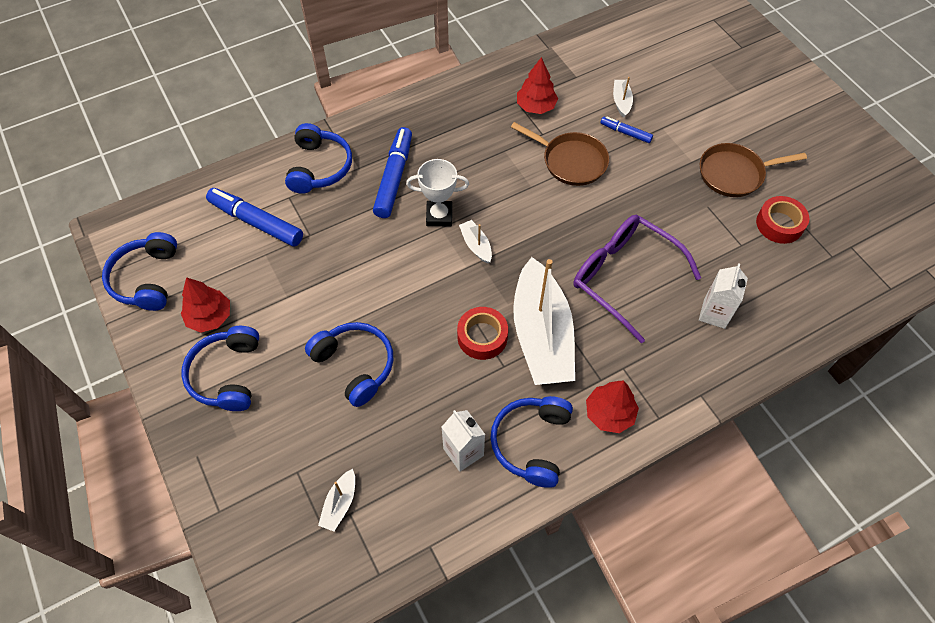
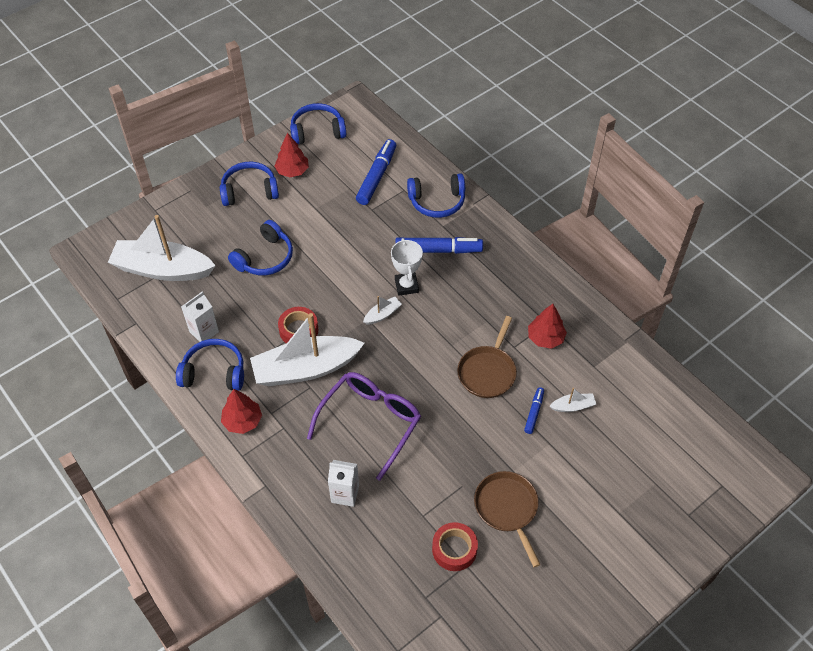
camera: 80 degrees right, 5 degrees down
(340, 504) = (162, 269): white boat -> white boat, size x2.48

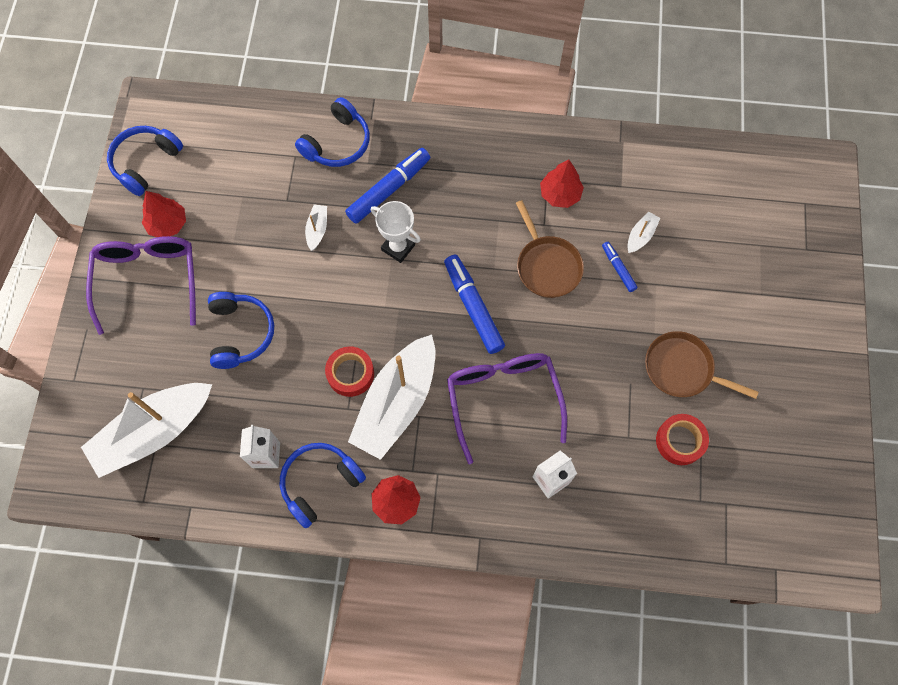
camera: 45 degrees left, 15 degrees up
(249, 191) = (148, 279): blue headphones -> purple glasses
(377, 176) = (255, 163): blue marker -> blue marker (473, 307)
(382, 314) = (407, 292): white boat -> white boat (317, 229)

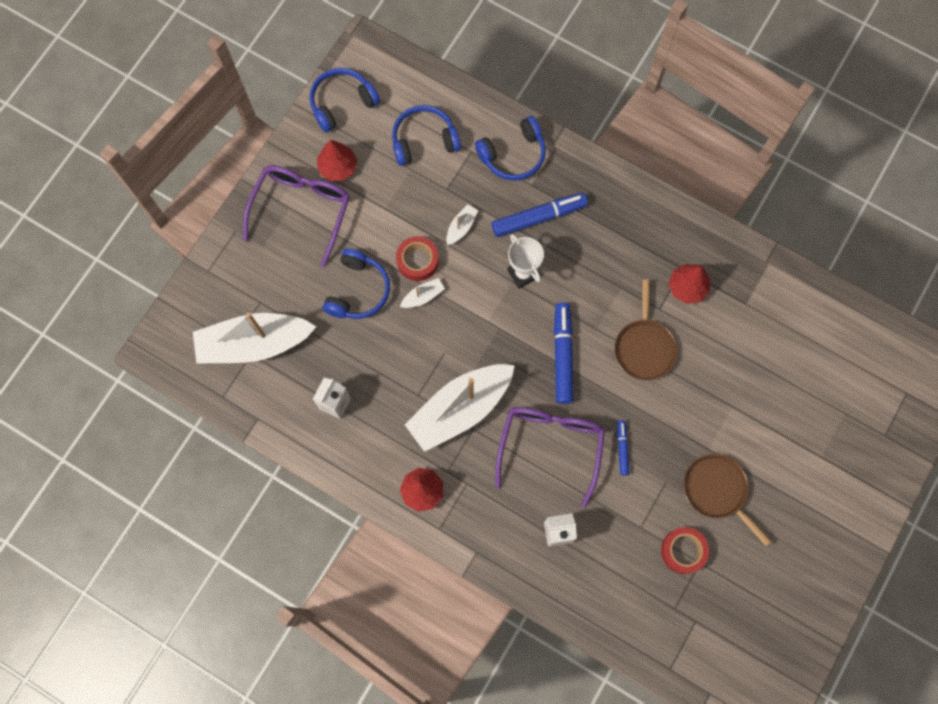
camera: 25 degrees right, 5 degrees up
(320, 483) = (368, 447): blue headphones -> blue headphones (424, 140)
(350, 374) = (433, 366): red tape -> red tape (417, 261)
(618, 268) = (705, 377): blue marker -> blue marker (622, 448)
(640, 236) = (740, 357): white boat -> white boat (423, 296)

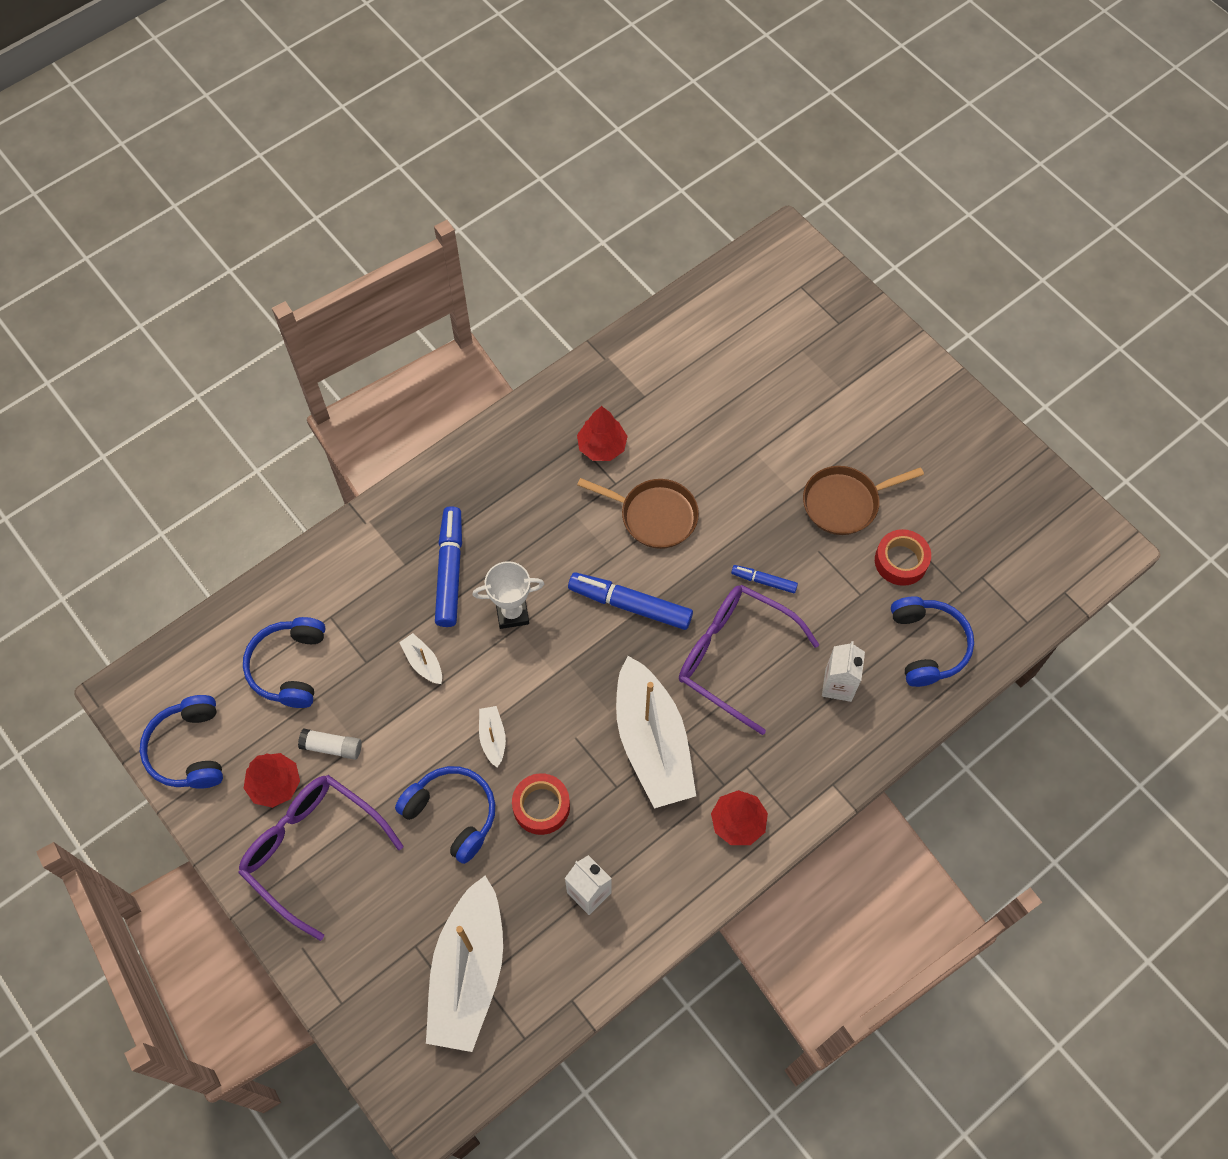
camera: 70 degrees left, 10 degrees down
(377, 192) = (332, 747): none -> white glue stick
(417, 261) = (444, 728): red tape -> red tape (541, 806)
(513, 155) = (358, 571): blue headphones -> blue headphones (927, 645)

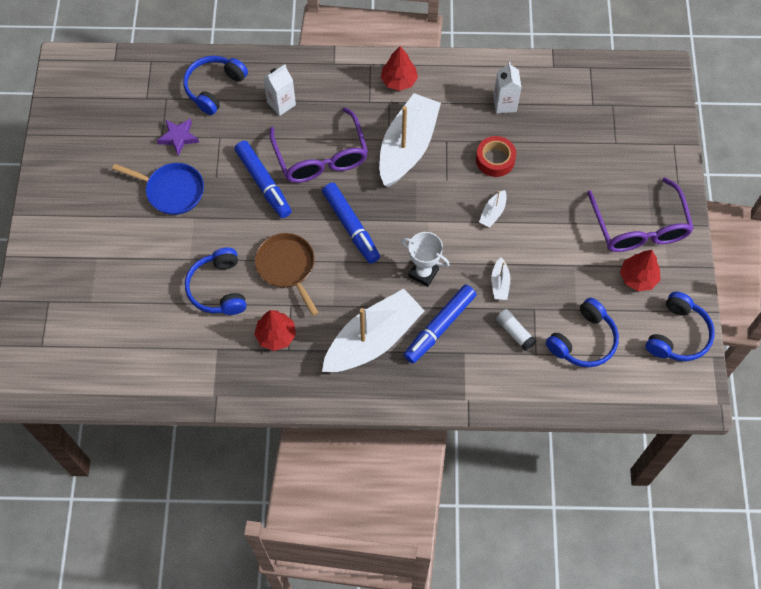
camera: 140 degrees left, 0 degrees up
(332, 747) = (590, 274): white glue stick -> white glue stick (514, 332)
(452, 814) = (547, 190): blue headphones -> blue headphones (218, 288)
(468, 972) = (596, 112): white boat -> white boat (373, 339)
(764, 581) = (263, 183): blue marker -> blue marker, size x1.89
(844, 503) = (172, 191): brown pan -> blue pan
(901, 561) = (178, 137): red tape -> purple star

